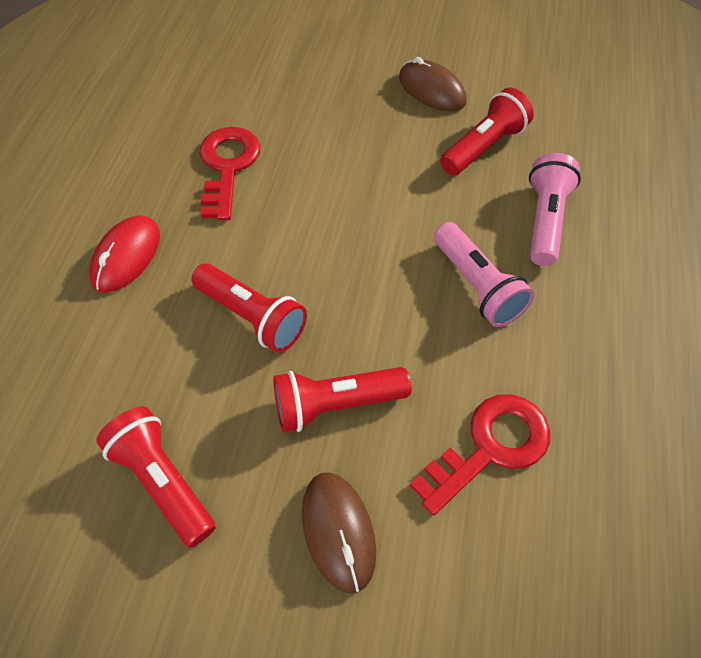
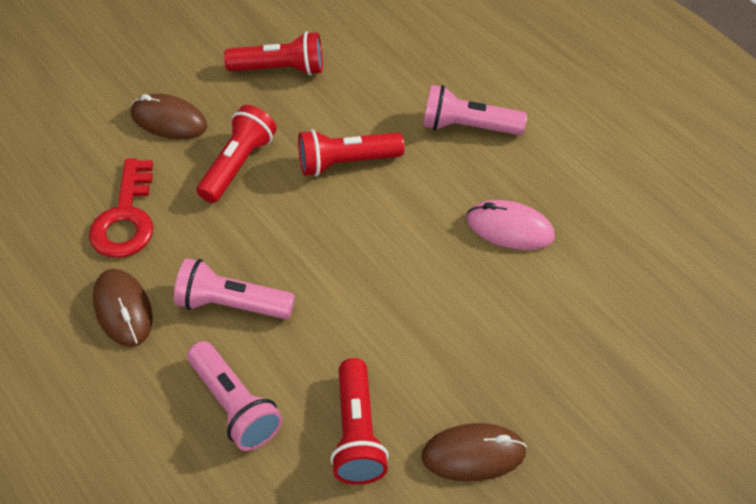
camera: 130 degrees right, 5 degrees down
(126, 256) = (467, 126): red mouse -> pink flashlight
(227, 167) = (509, 228): red key -> pink mouse
(567, 357) = (123, 309): none -> brown mouse

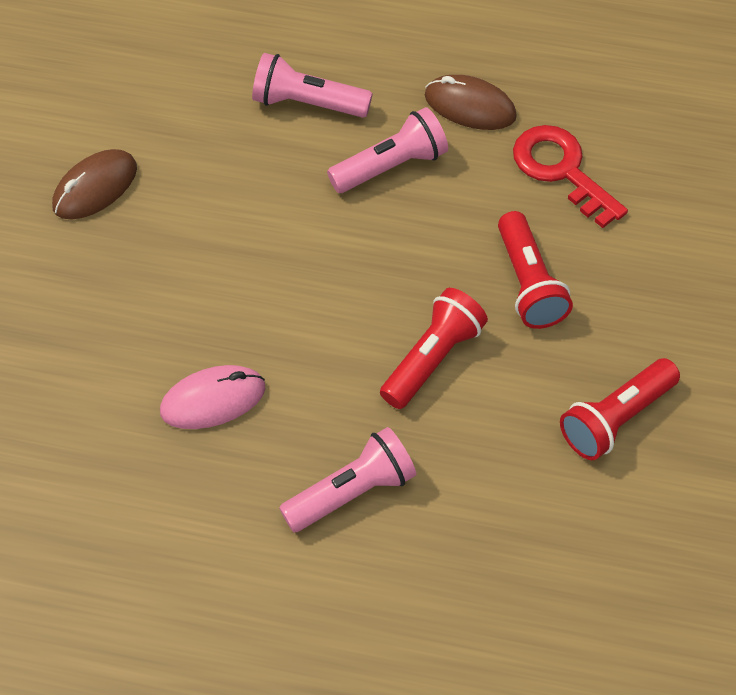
camera: 140 degrees right, 5 degrees up
(169, 120) = (646, 280): brown mouse -> none
(357, 433) = (197, 144): red flashlight -> none

